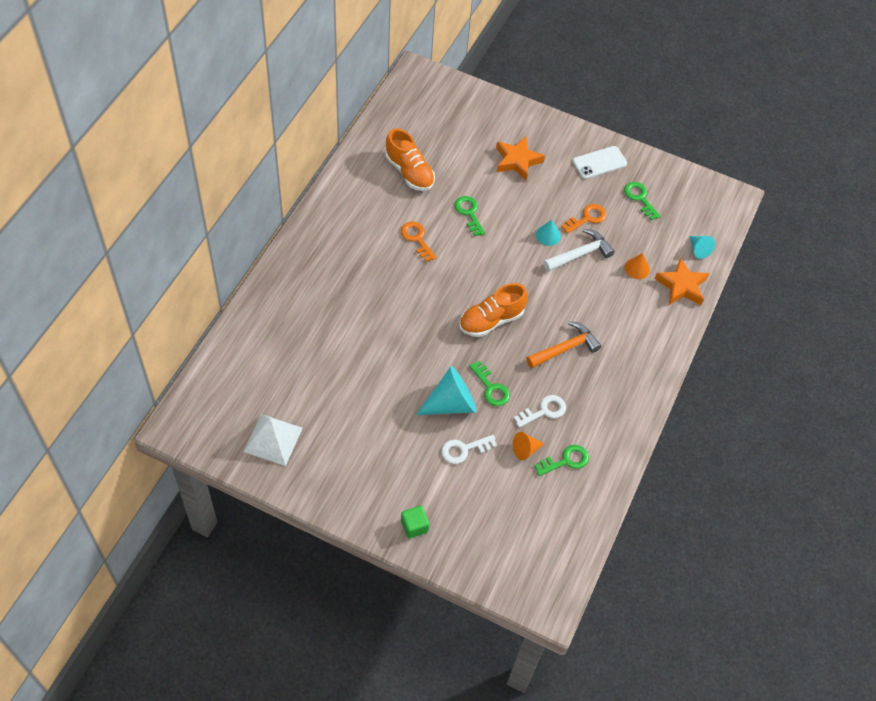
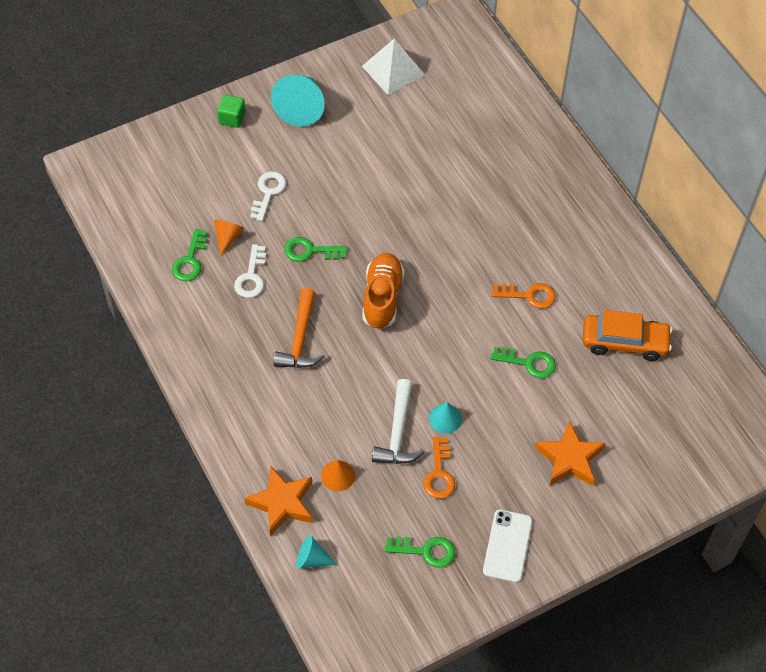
camera: 130 degrees right, 0 degrees up
(409, 172) = (624, 342): orange shoe -> orange car
(451, 403) = (320, 211): turquoise cone -> turquoise cone (302, 108)

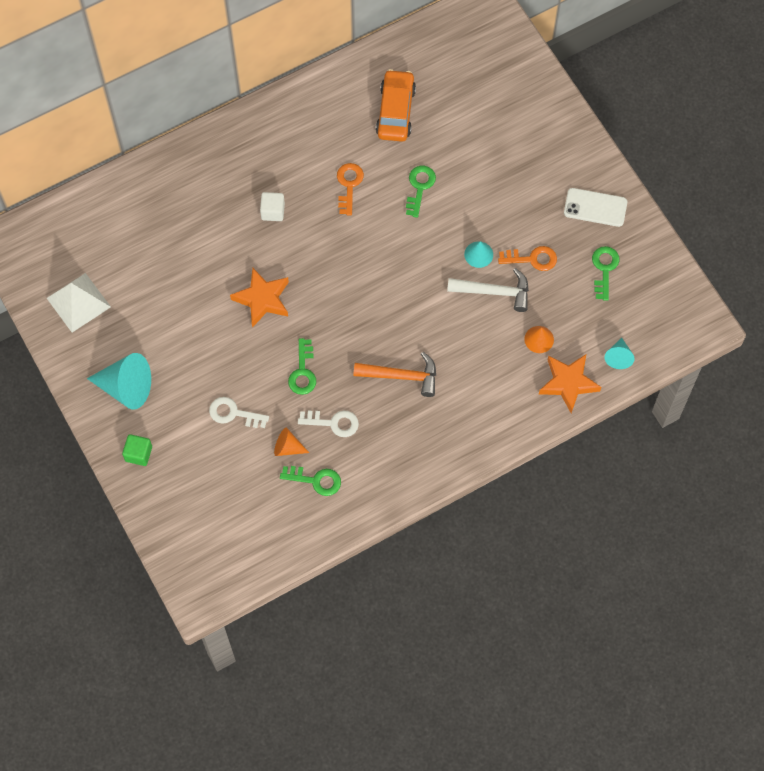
camera: 90 degrees left, 10 degrees up
(382, 298) = (354, 307): orange shoe -> none
(495, 226) = (273, 211): none -> white cube
(569, 459) = (512, 159): orange star -> orange star (262, 299)

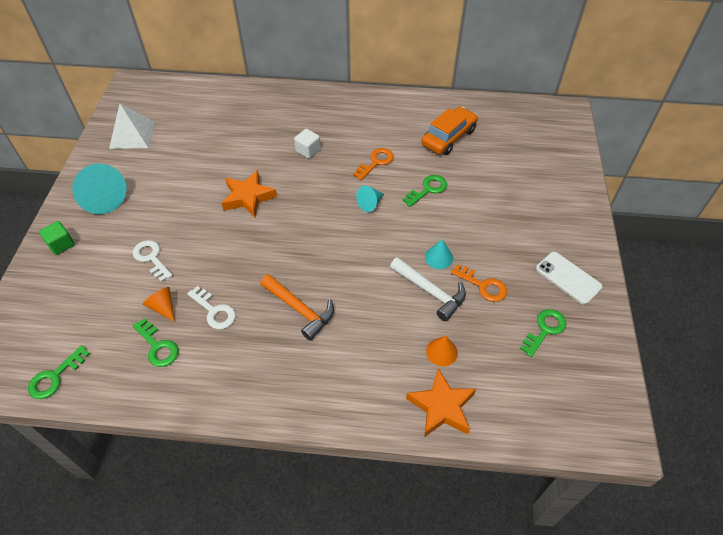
camera: 35 degrees right, 15 degrees down
(303, 371) = (228, 260): green key -> green key (55, 376)
(618, 357) = (508, 414): turquoise cone -> turquoise cone (370, 204)

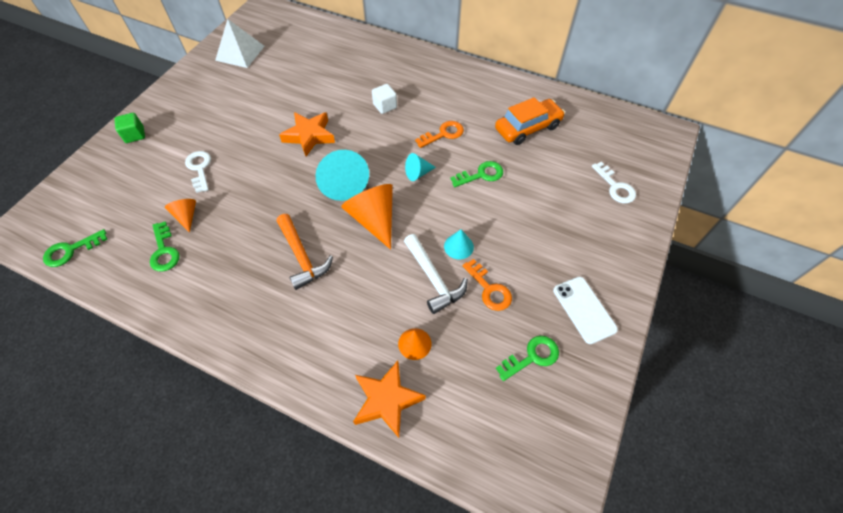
camera: 20 degrees right, 5 degrees up
(103, 198) = (187, 103): turquoise cone -> turquoise cone (343, 183)
(214, 311) = (227, 233): white key -> white key (615, 186)
(350, 256) = (374, 219): none -> orange cone

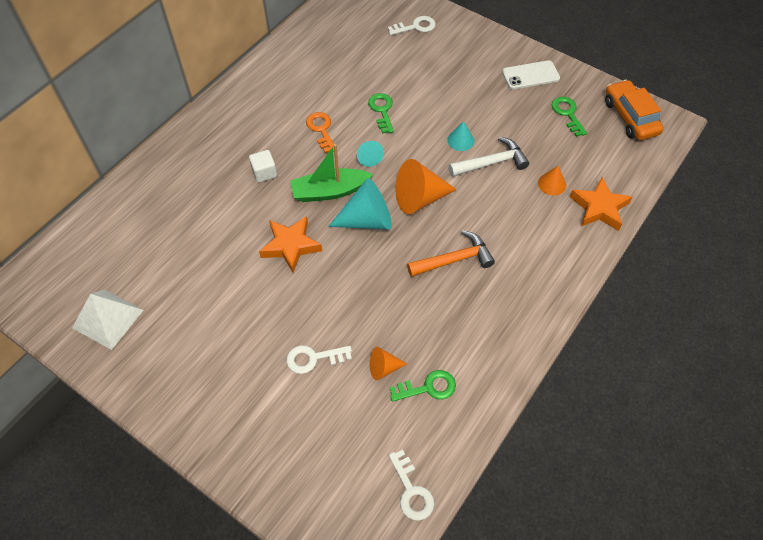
camera: 80 degrees left, 0 degrees up
(71, 250) = (411, 490): green key -> white key
(135, 135) = (233, 441): green cube -> none
(371, 151) = (330, 191): none -> green boat
(489, 289) = (506, 128): orange key -> none
(527, 128) = (331, 66): orange car -> orange car (630, 117)

